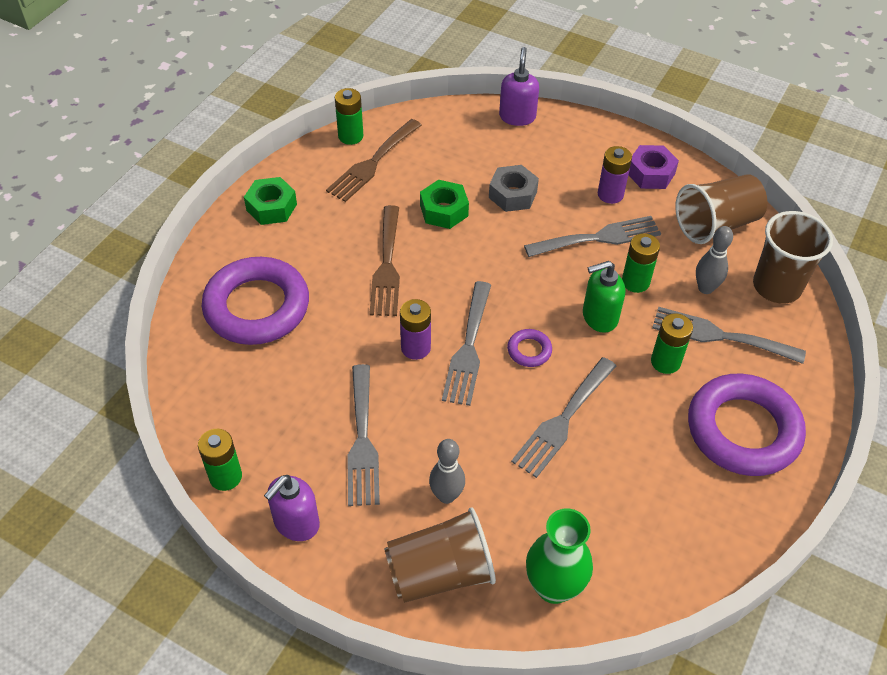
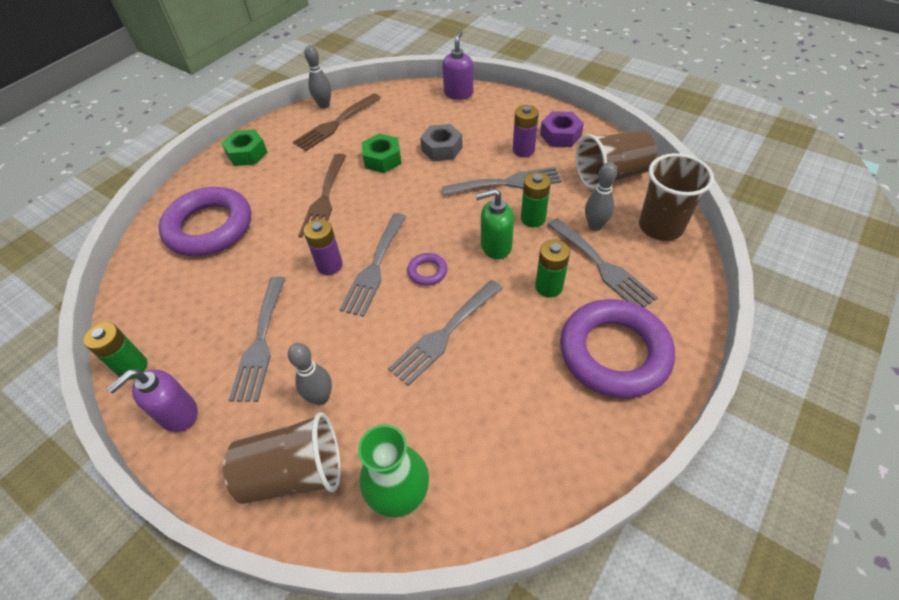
camera: 10 degrees right, 0 degrees up
(350, 136) = (324, 105): green battery -> grey bowling pin
(719, 335) = (602, 266): grey fork -> grey fork turned 150 degrees counterclockwise

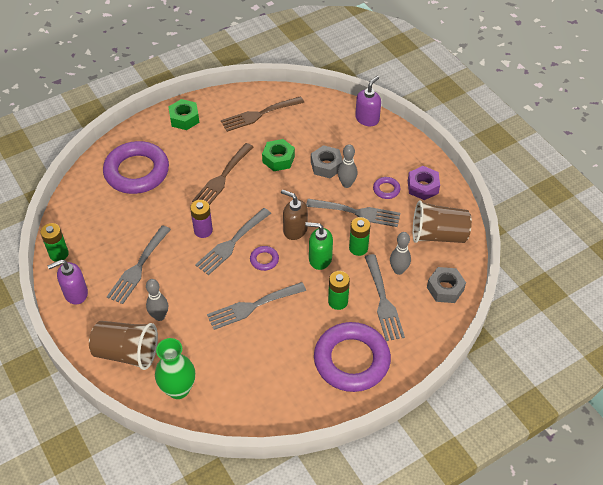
camera: 20 degrees right, 0 degrees up
(324, 105) = (258, 93): grey bowling pin -> grey bowling pin (346, 184)
(445, 225) = (295, 230): none -> brown soap dispenser
(523, 150) = (386, 189): purple battery -> purple ring
(660, 226) = (445, 288): brown cup -> grey nut

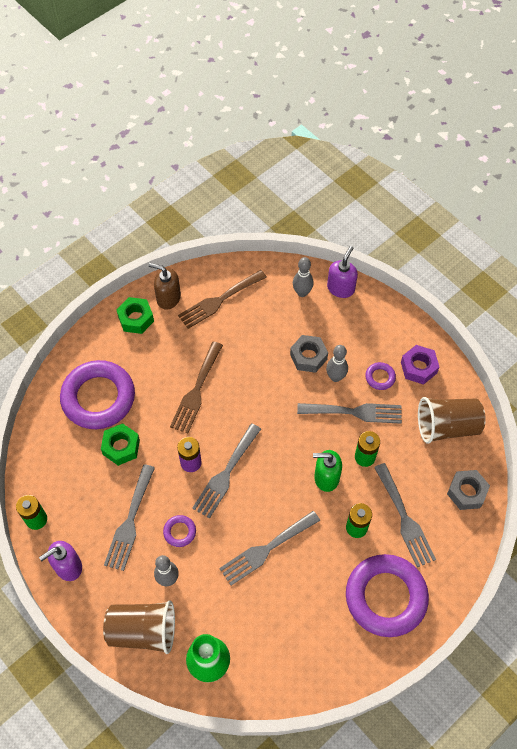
camera: 10 degrees left, 10 degrees up
(264, 260) = (266, 489): purple ring -> purple ring (179, 532)
(278, 159) = (254, 356): green nut -> green nut (121, 447)
(295, 230) = (291, 445): brown soap dispenser -> brown soap dispenser (168, 298)
(398, 270) = (413, 477): grey bowling pin -> grey bowling pin (302, 292)

